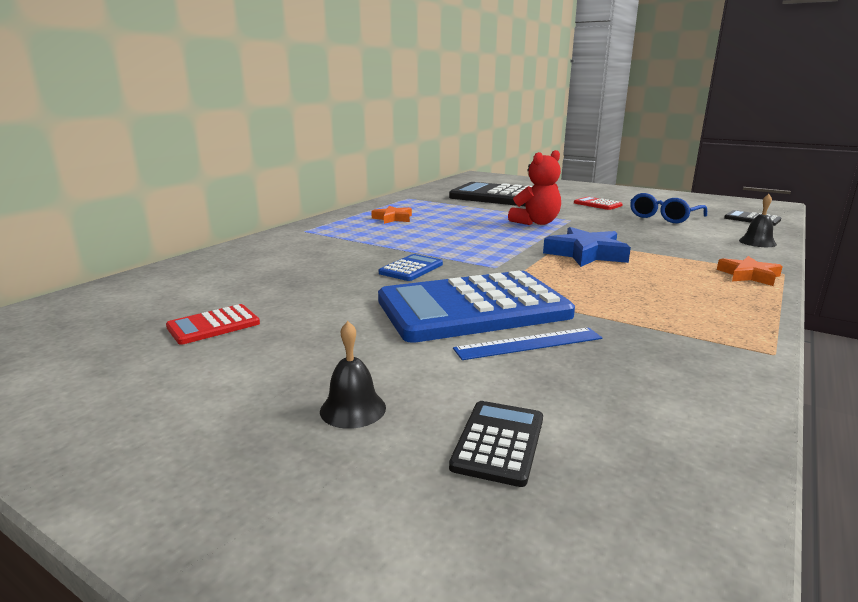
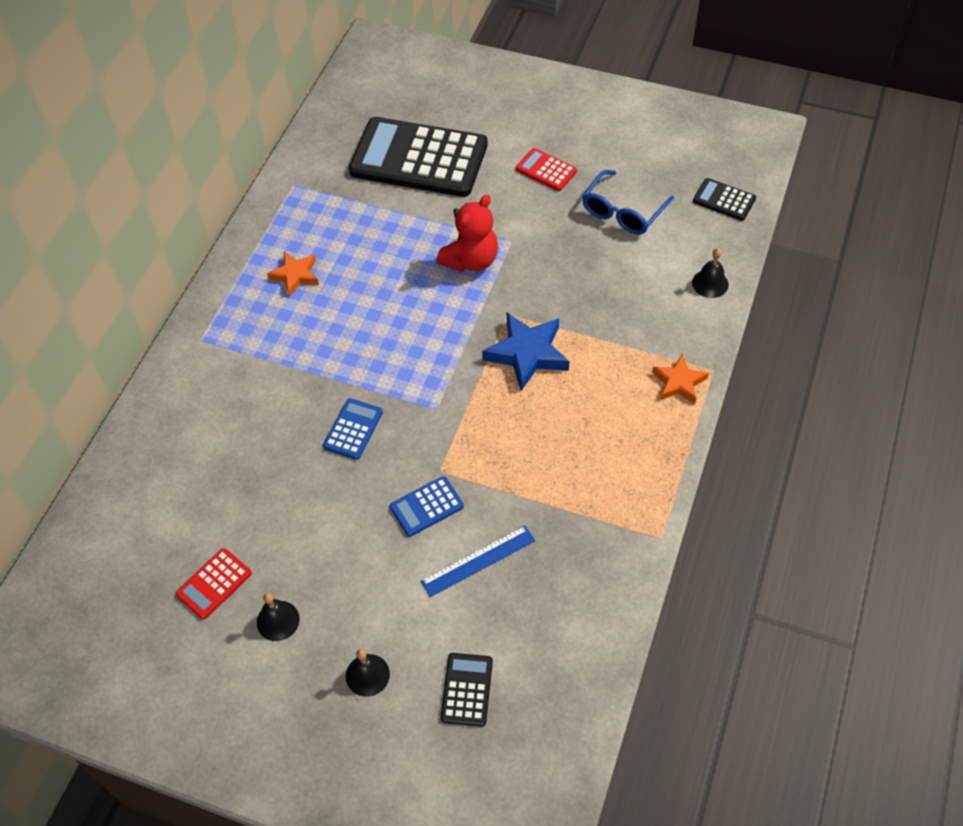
camera: 10 degrees left, 35 degrees up
(264, 354) = (278, 620): none -> black bell
(473, 308) = (426, 507): blue calculator -> blue calculator, size x0.43

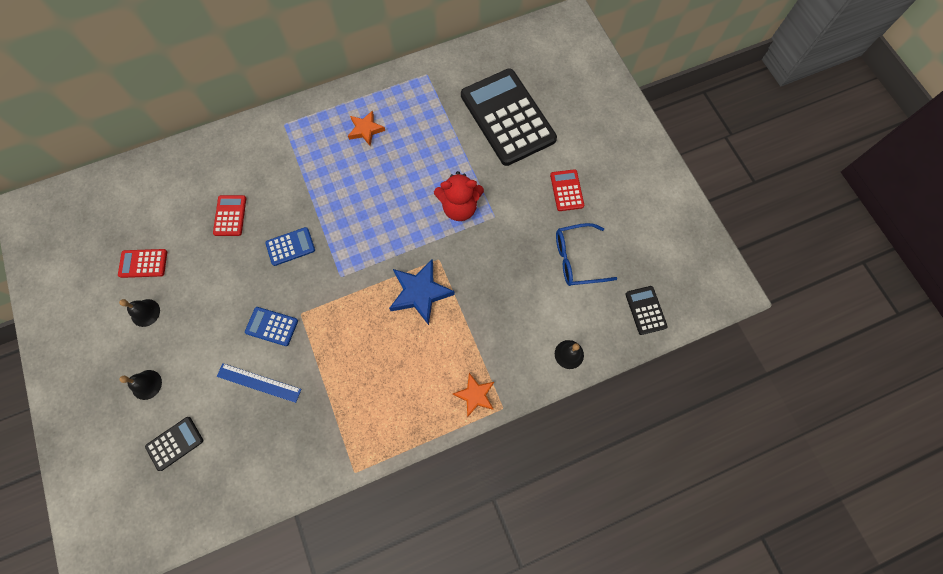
camera: 45 degrees right, 15 degrees up
(252, 460) = (230, 216): none -> red calculator

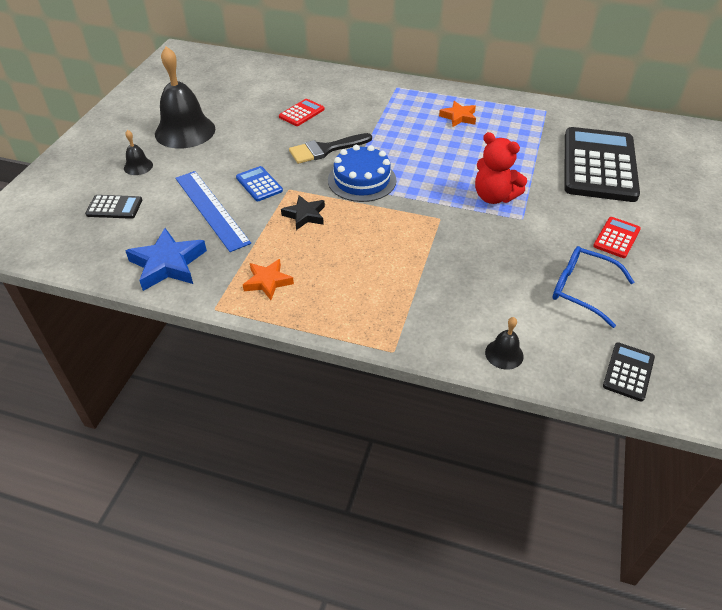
camera: 40 degrees right, 25 degrees down
(143, 263) = (215, 107): red calculator -> none
(145, 312) = (185, 131): black bell -> black bell, size x2.22
(259, 382) = (211, 209): blue ruler -> blue ruler, size x1.52
(290, 246) = (325, 149): blue calculator -> black brush
(338, 332) = (305, 215): none -> black star
(349, 261) = (362, 180): none -> blue cake
(420, 293) = (400, 230): blue star -> blue star (168, 264)
(475, 395) = (376, 325): orange star -> orange star (267, 282)

